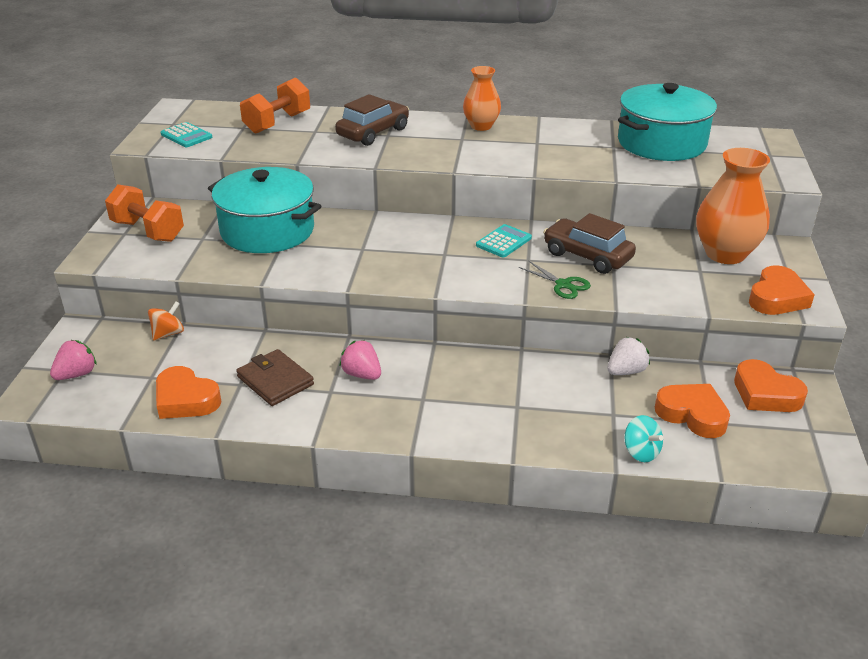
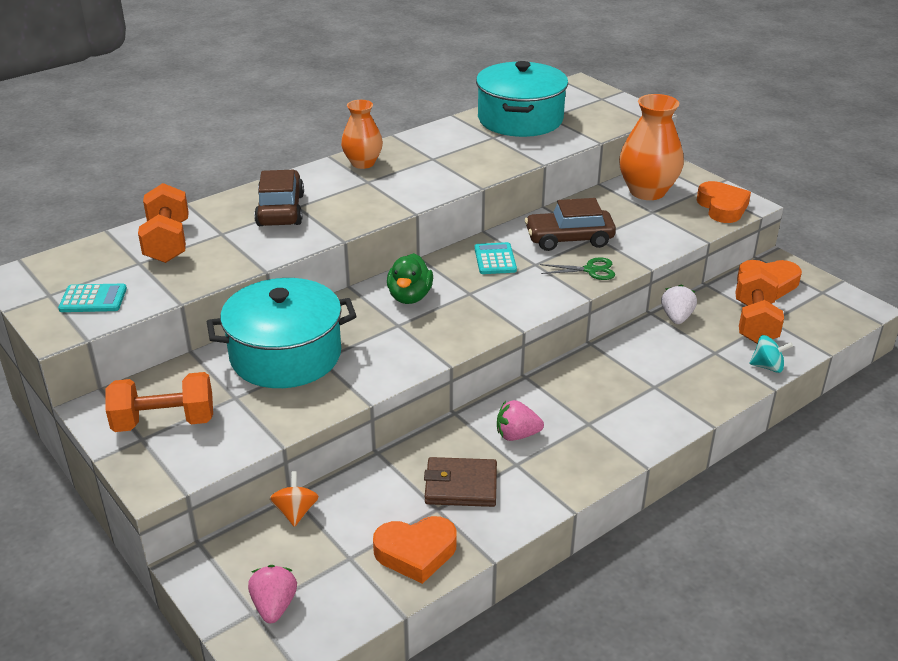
camera: 45 degrees left, 0 degrees up
(401, 236) = (410, 297): none -> green duck
(692, 414) = (755, 322): orange heart -> orange dumbbell

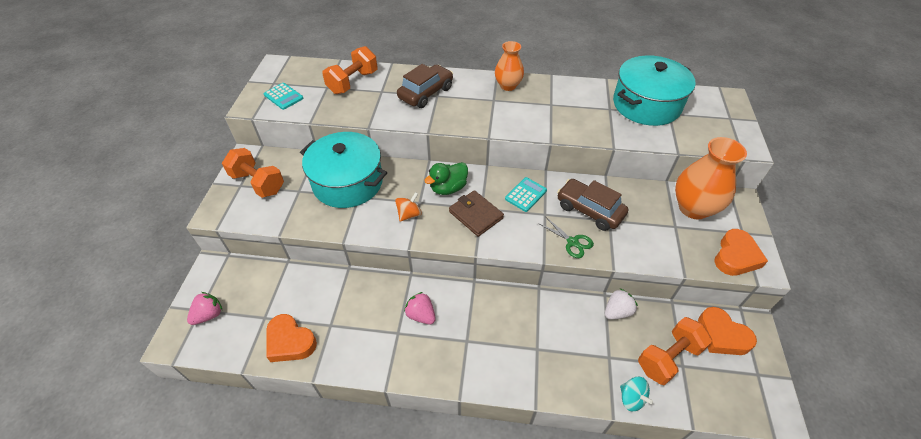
camera: 45 degrees right, 15 degrees up
(295, 512) = (277, 272): orange spinning top -> orange spinning top (409, 214)
(461, 486) = (356, 322): brown wallet -> brown wallet (476, 215)

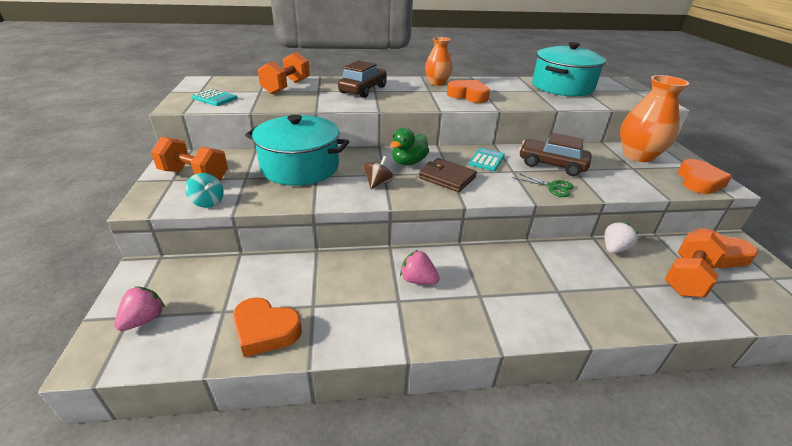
camera: 15 degrees left, 15 degrees down
(409, 214) = (378, 183): orange spinning top -> brown spinning top
(530, 113) = (468, 95): none -> orange heart
(631, 398) = (680, 318): turquoise spinning top -> turquoise spinning top (208, 202)

